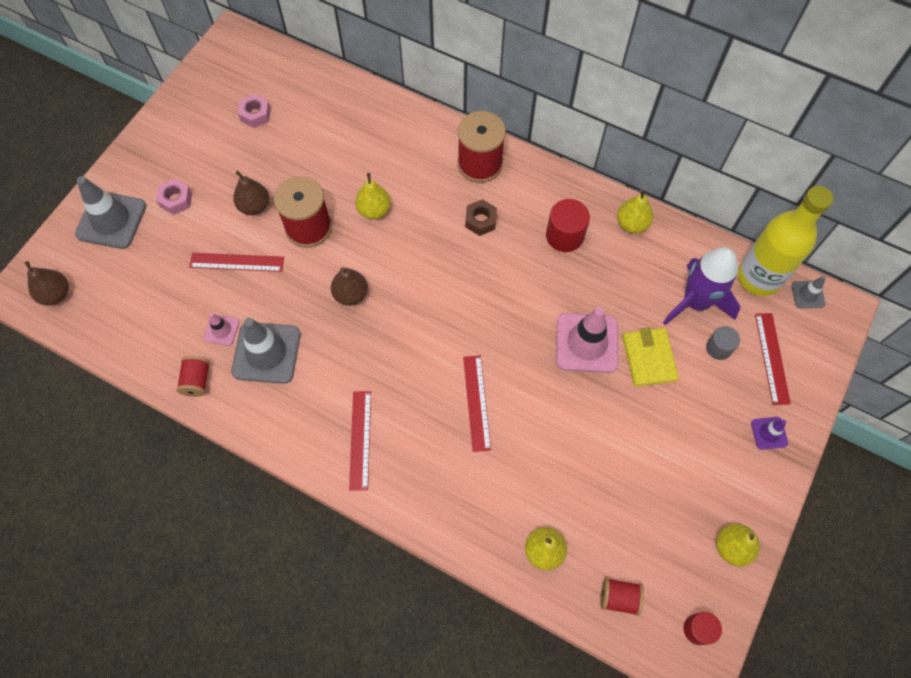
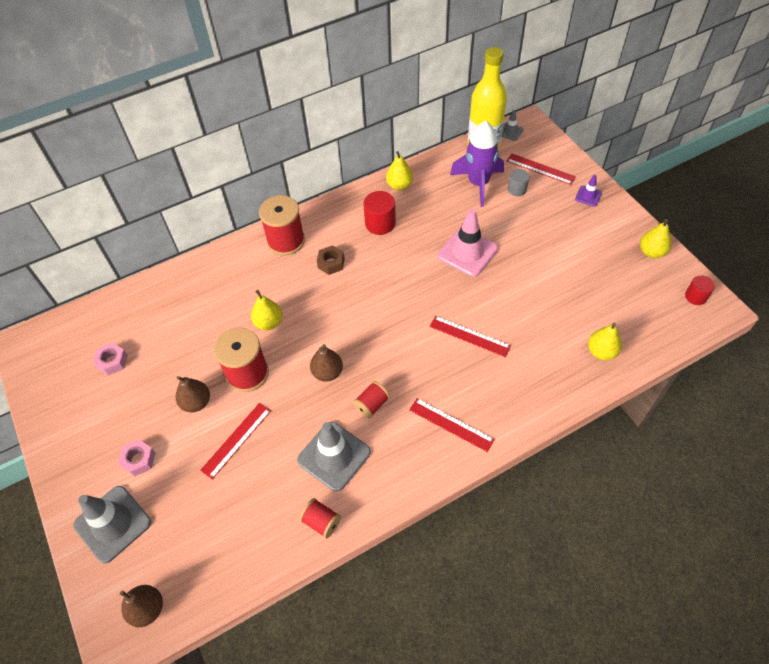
camera: 55 degrees left, 10 degrees down
(221, 330) = (289, 481): pink traffic cone -> none
(618, 598) = (655, 327): red spool -> red spool (372, 405)
(649, 358) = (500, 226): yellow wallet -> none

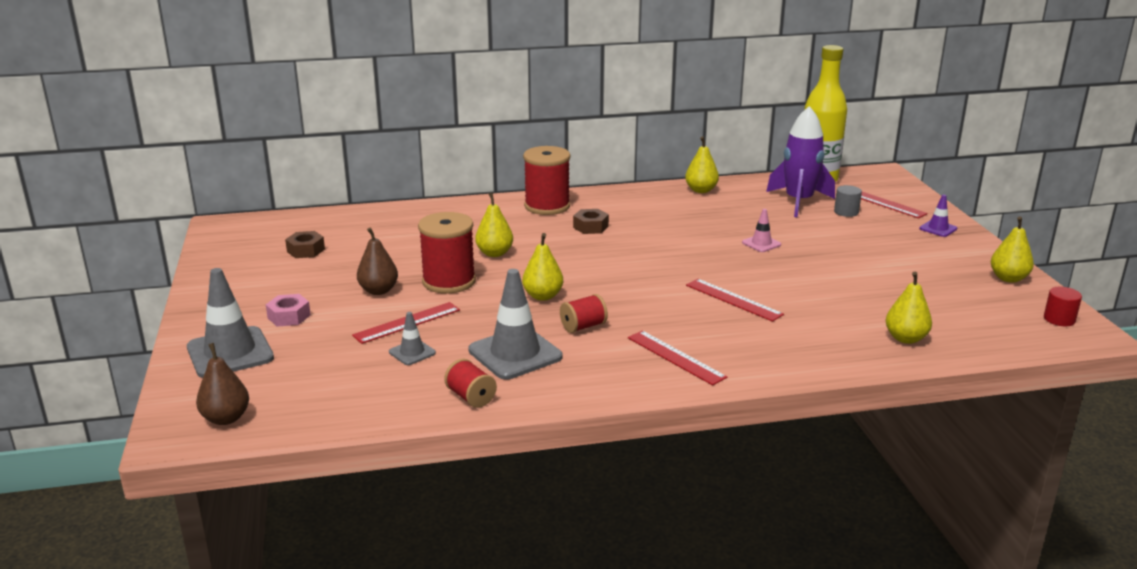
camera: 15 degrees right, 30 degrees down
(112, 361) = (306, 250): pink nut -> brown nut
(327, 372) = (543, 296): brown pear -> yellow pear
(380, 223) = (664, 210): red cylinder -> none
(467, 252) = (761, 244): pink traffic cone -> pink traffic cone, size x0.49
(510, 131) = (856, 175): grey traffic cone -> grey traffic cone (412, 352)

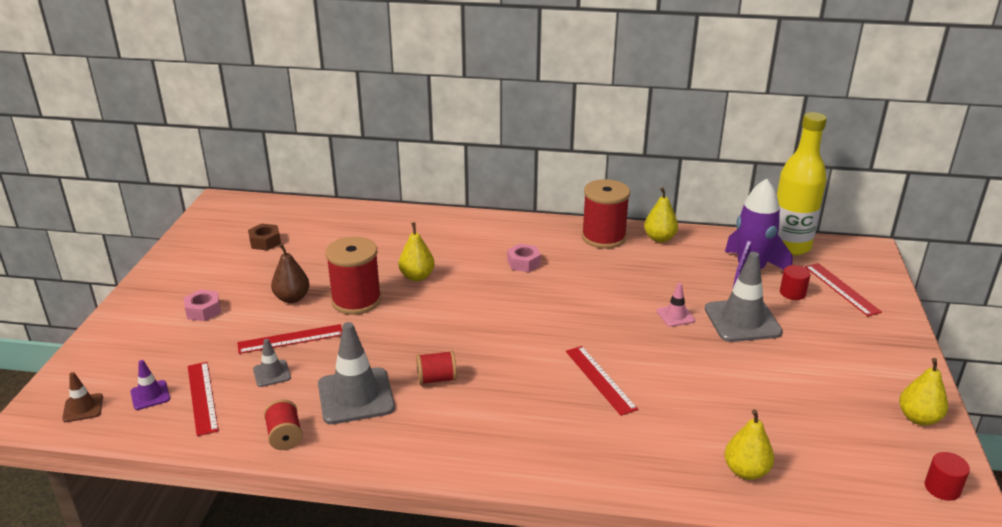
camera: 20 degrees right, 5 degrees up
(226, 418) = (83, 408): brown pear -> brown traffic cone
(230, 353) = (133, 339): grey traffic cone -> grey traffic cone (742, 321)
(543, 296) = (425, 335): yellow pear -> none
(547, 206) = (500, 231): red spool -> red spool (603, 237)
(590, 227) = (523, 263): brown nut -> pink nut
(675, 357) = (496, 437): red ruler -> red ruler (202, 397)
(846, 212) = (792, 293): grey cylinder -> red cylinder
(938, 229) = (881, 334): purple traffic cone -> purple traffic cone (150, 395)

